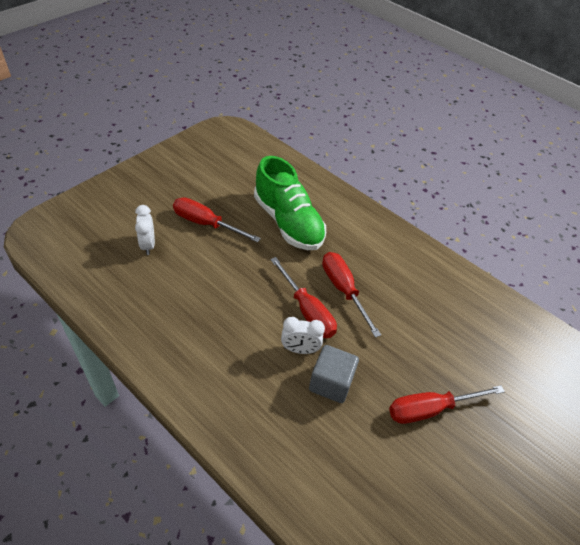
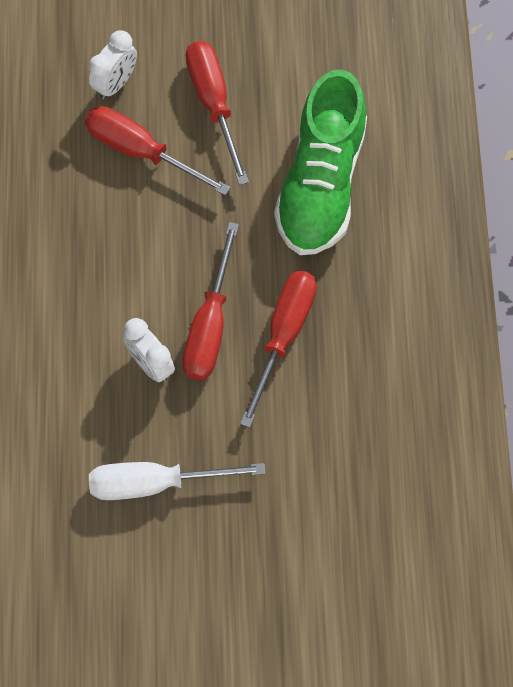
camera: 50 degrees right, 20 degrees up
(331, 383) = (143, 429): grey cube -> none
(366, 402) = (155, 483): none -> white screwdriver
(430, 409) = (216, 553): red screwdriver -> red screwdriver (141, 151)

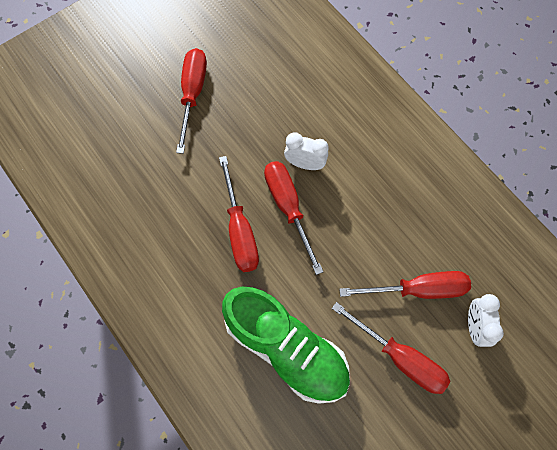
camera: 145 degrees right, 0 degrees up
(155, 483) = (253, 105): white screwdriver -> none
(220, 551) = (192, 94): none -> red screwdriver
(321, 183) = (286, 349): green shoe -> green shoe turned 150 degrees clockwise

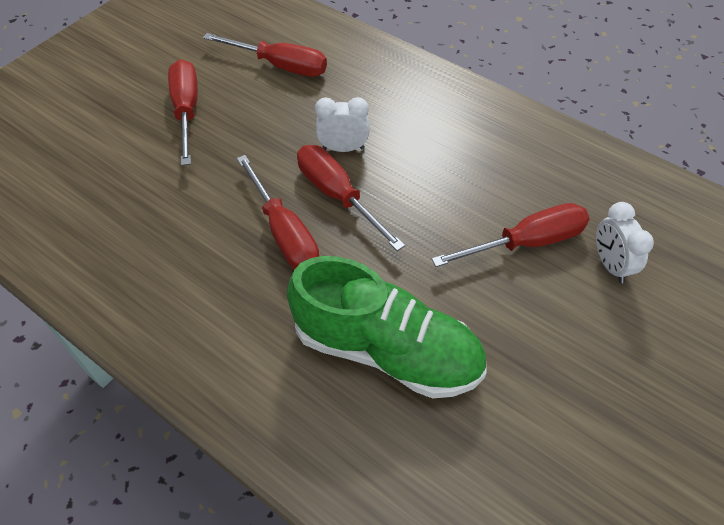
camera: 15 degrees left, 15 degrees down
(400, 358) = (535, 322): red screwdriver -> red screwdriver (280, 66)

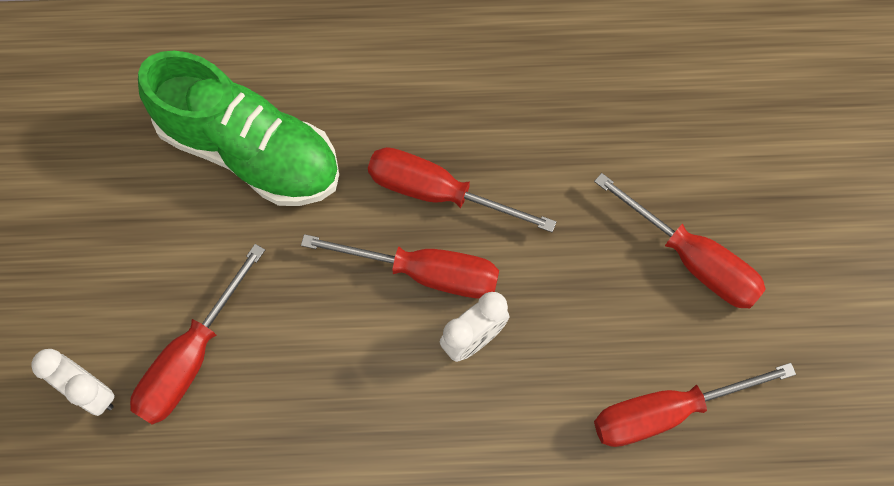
camera: 140 degrees right, 15 degrees up
(387, 350) = (250, 151): green shoe -> green shoe turned 135 degrees counterclockwise

